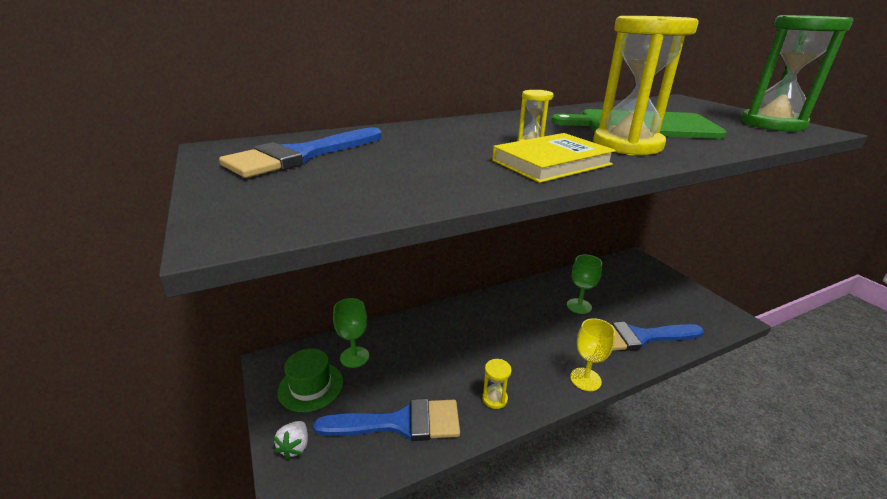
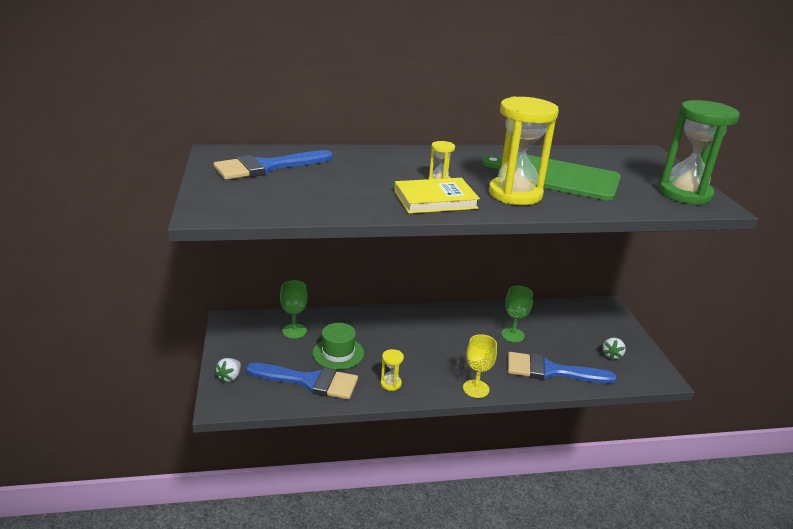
camera: 15 degrees right, 0 degrees up
(311, 386) = (253, 343): green hat -> green hat (338, 353)
(677, 306) = (611, 355): none -> white strawberry

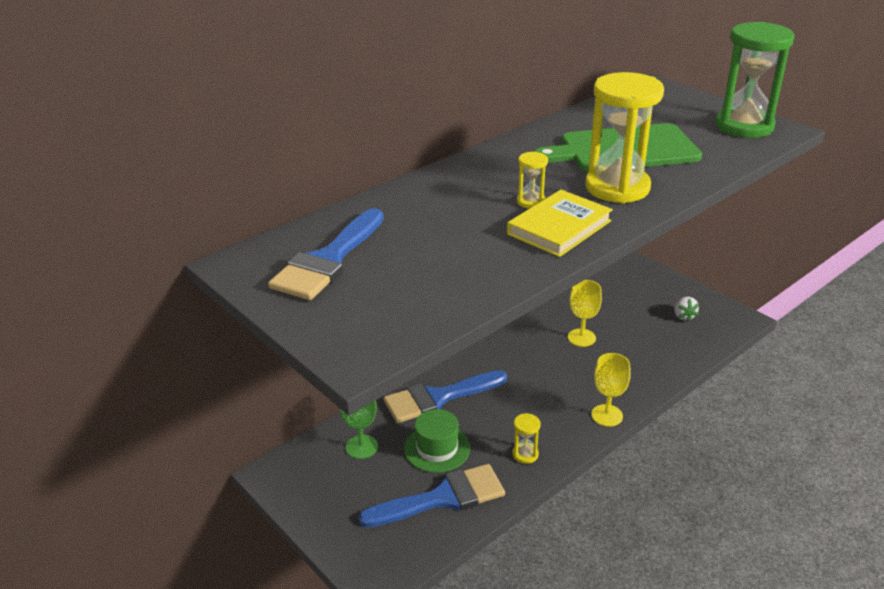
camera: 30 degrees left, 5 degrees up
(230, 377) = (350, 543): white strawberry -> none
(512, 335) = (581, 337): green goblet -> yellow goblet
(551, 371) = (651, 360): blue brush -> blue brush (438, 398)

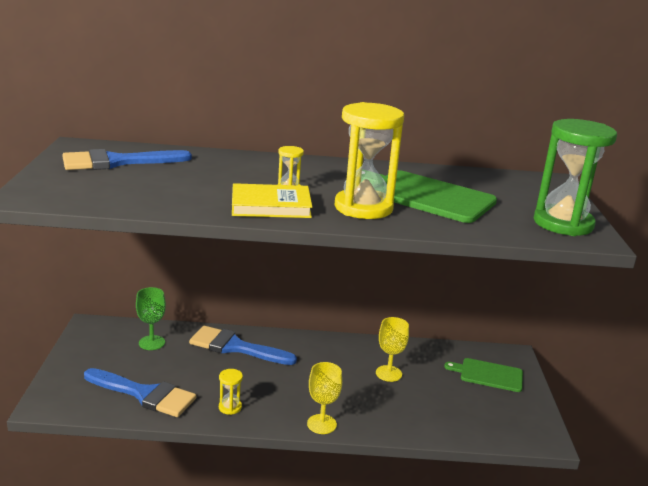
camera: 40 degrees right, 10 degrees down
(437, 448) = (187, 370): green hat -> none
(641, 291) = (488, 375): none -> green cutting board
(683, 316) = (495, 408): white strawberry -> none

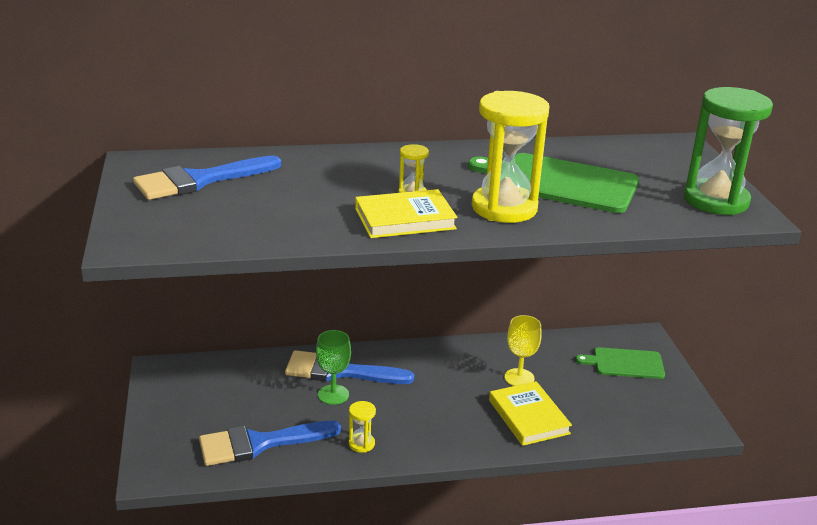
camera: 10 degrees left, 5 degrees up
(144, 394) = (259, 443): blue brush -> blue brush turned 150 degrees clockwise
(152, 343) = (241, 380): green goblet -> green goblet (333, 395)
(321, 424) = (468, 447): yellow goblet -> none
(385, 406) = (528, 417): none -> yellow book

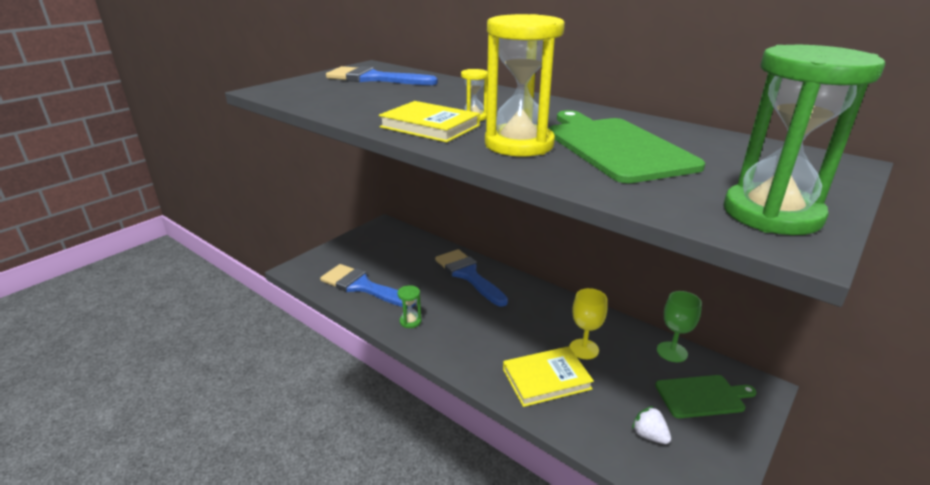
camera: 50 degrees right, 0 degrees up
(333, 395) = (443, 285): green goblet -> green goblet (672, 352)
(361, 444) = (410, 321): yellow hourglass -> green hourglass
(528, 417) = (546, 379): yellow book -> yellow book turned 45 degrees clockwise
(625, 363) = (702, 396): green cutting board -> green cutting board turned 120 degrees clockwise
(633, 410) = (649, 435): none -> white strawberry

